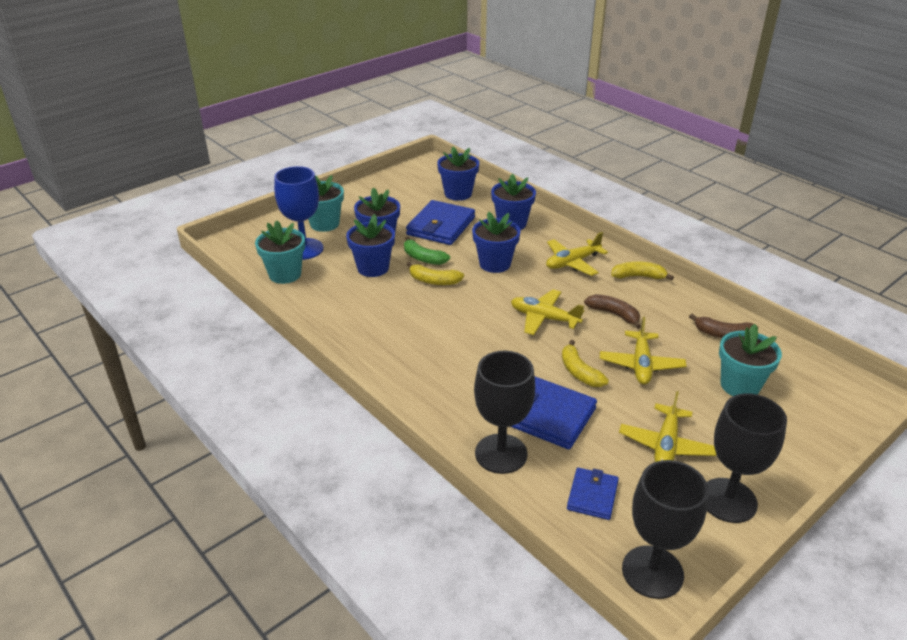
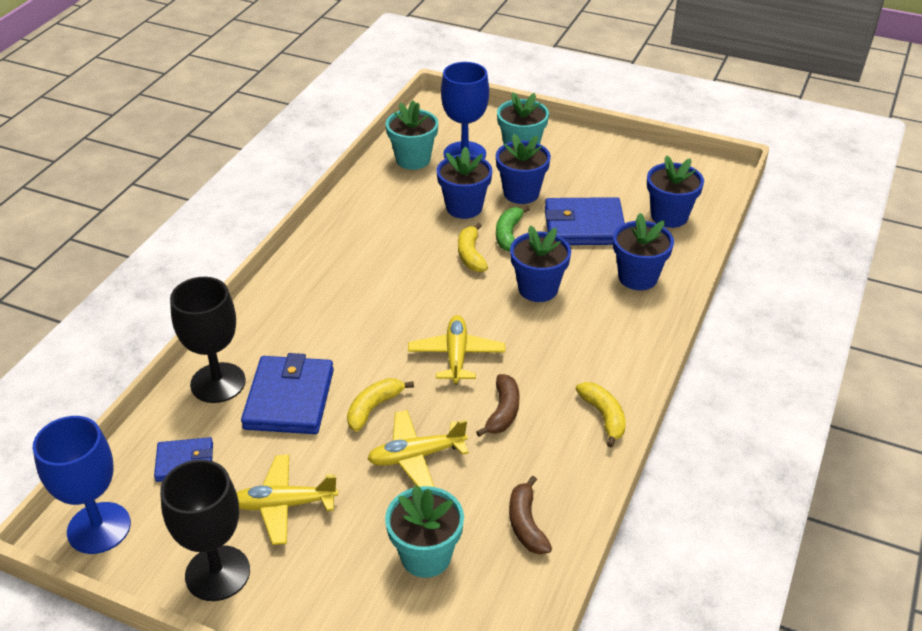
camera: 65 degrees right, 5 degrees up
(572, 263) = (589, 350): yellow plane -> none
(652, 572) = (99, 528): black goblet -> blue goblet

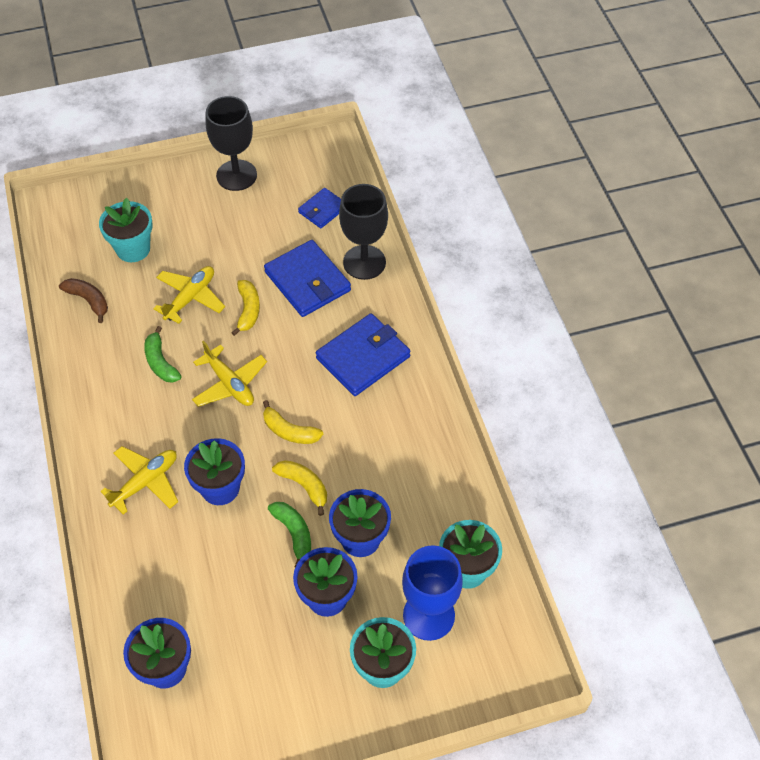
camera: 140 degrees right, 15 degrees up
(99, 528) = (324, 155): blue goblet -> none
(284, 505) = (239, 224): yellow plane -> yellow plane (145, 482)
(503, 412) = (160, 362): brown banana -> green banana
(584, 226) = (236, 593): blue wallet -> blue wallet (363, 357)
(604, 416) = (88, 404): yellow banana -> yellow banana (289, 431)
(638, 277) = (146, 559): blue flower pot -> none

